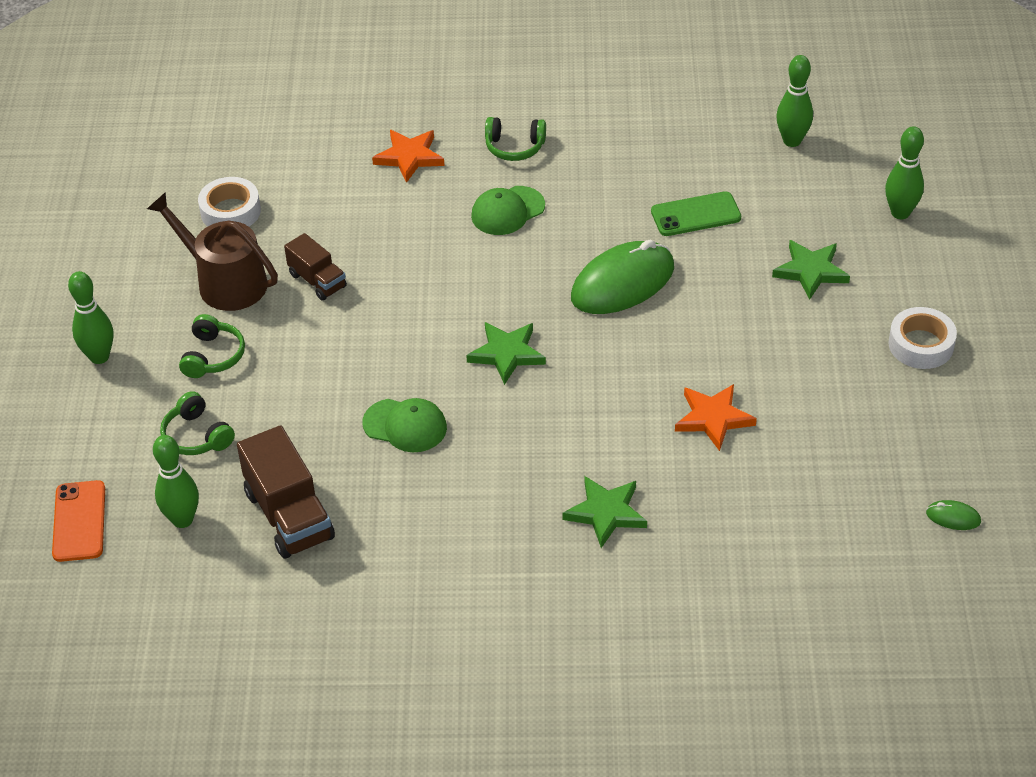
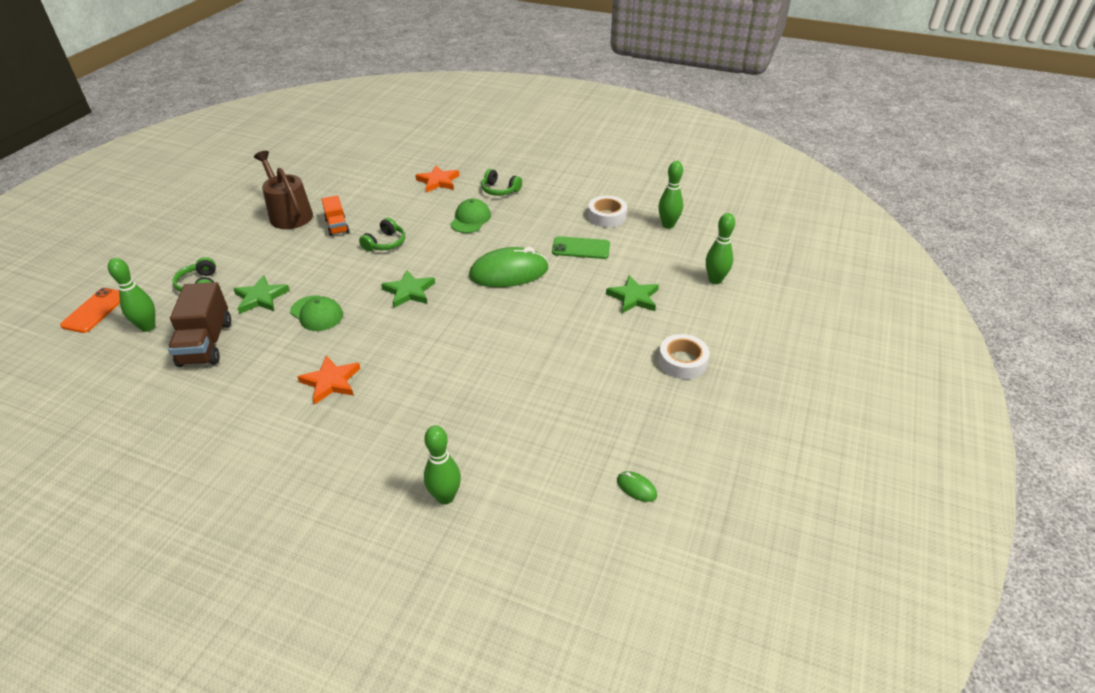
camera: 20 degrees right, 5 degrees down
(99, 357) = (191, 232): green bowling pin -> green bowling pin (445, 497)
(213, 356) = (248, 247): green headphones -> green headphones (385, 243)
(230, 211) = (323, 183): white tape -> white tape (607, 216)
(317, 281) = (337, 226): brown truck -> orange truck
(507, 211) = (470, 219): green cap -> green cap turned 120 degrees clockwise
(606, 513) = (393, 403): green star -> green star (261, 298)
(713, 418) = (508, 366): orange star -> orange star (331, 382)

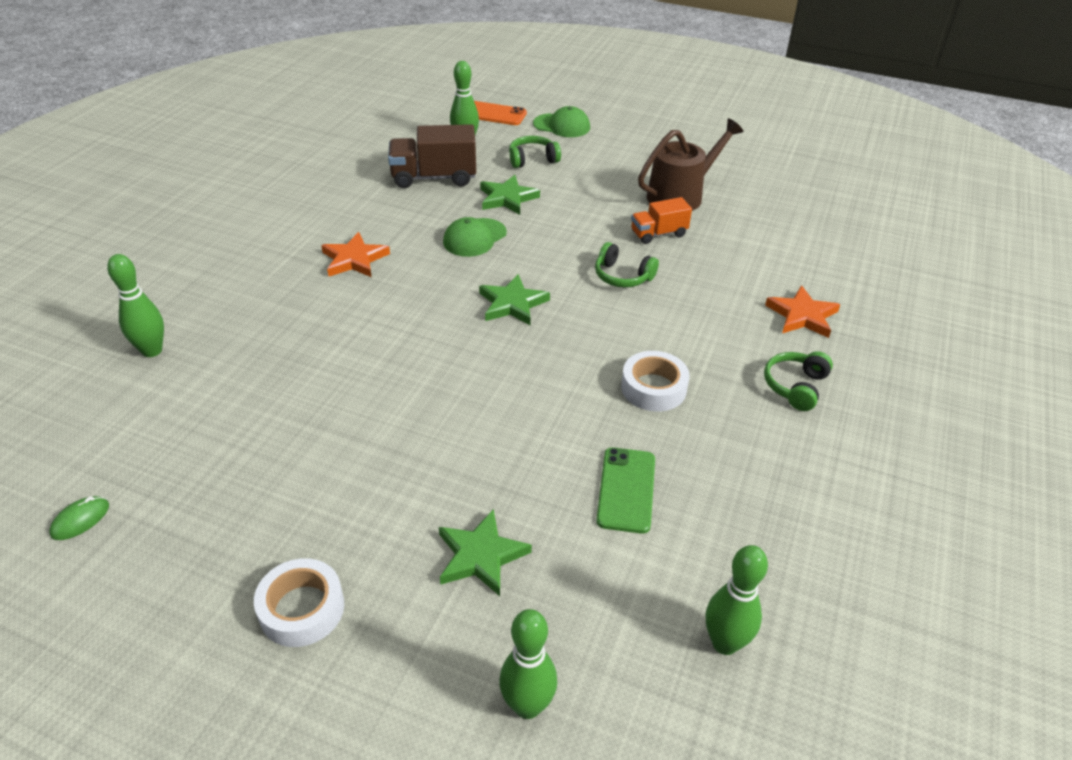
camera: 90 degrees right, 0 degrees up
(470, 219) = (697, 354): green cap -> green cap (562, 126)
(509, 272) = (554, 398): green mouse -> none
(607, 216) = (739, 536): white tape -> white tape (653, 388)

